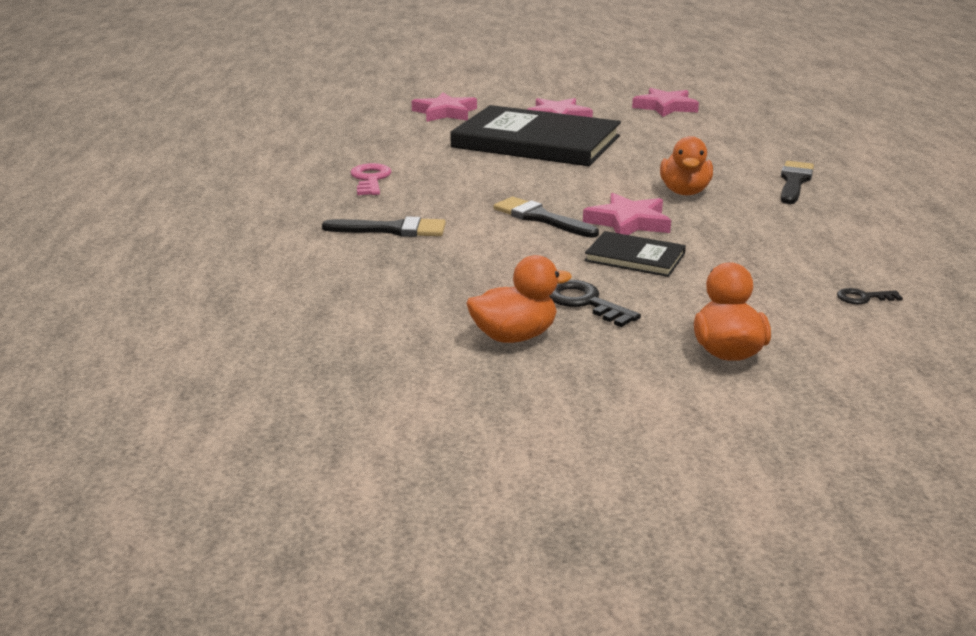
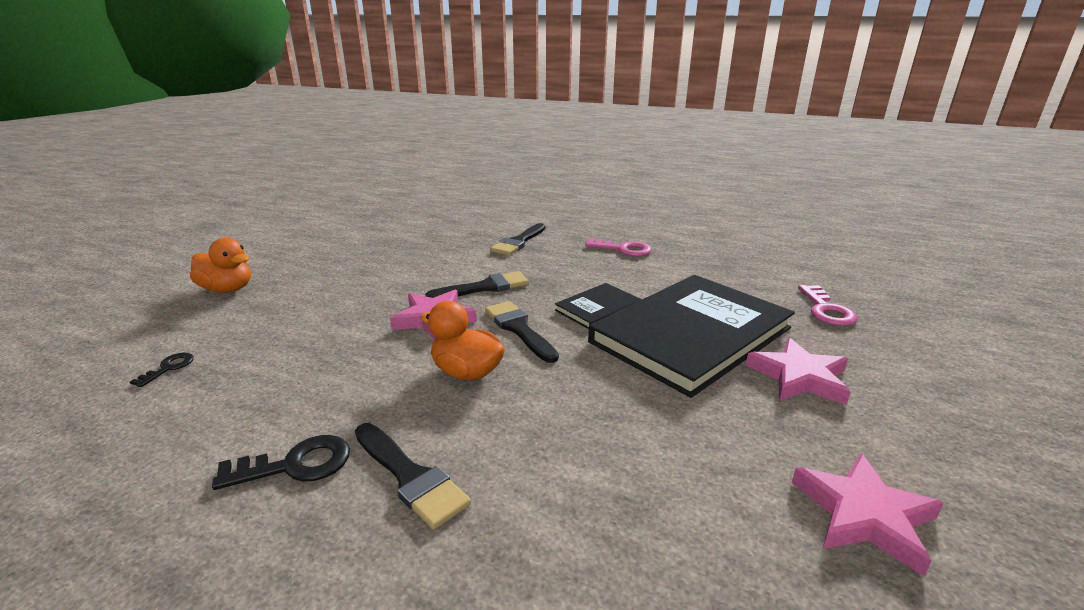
camera: 115 degrees right, 0 degrees up
(445, 112) = (826, 310): pink star -> pink key
(514, 336) = (342, 245): orange duck -> none
(585, 302) = (344, 269): black key -> black key (295, 465)
(601, 189) = (519, 329): none -> black brush
(635, 257) = (374, 301): black book -> black book (598, 308)

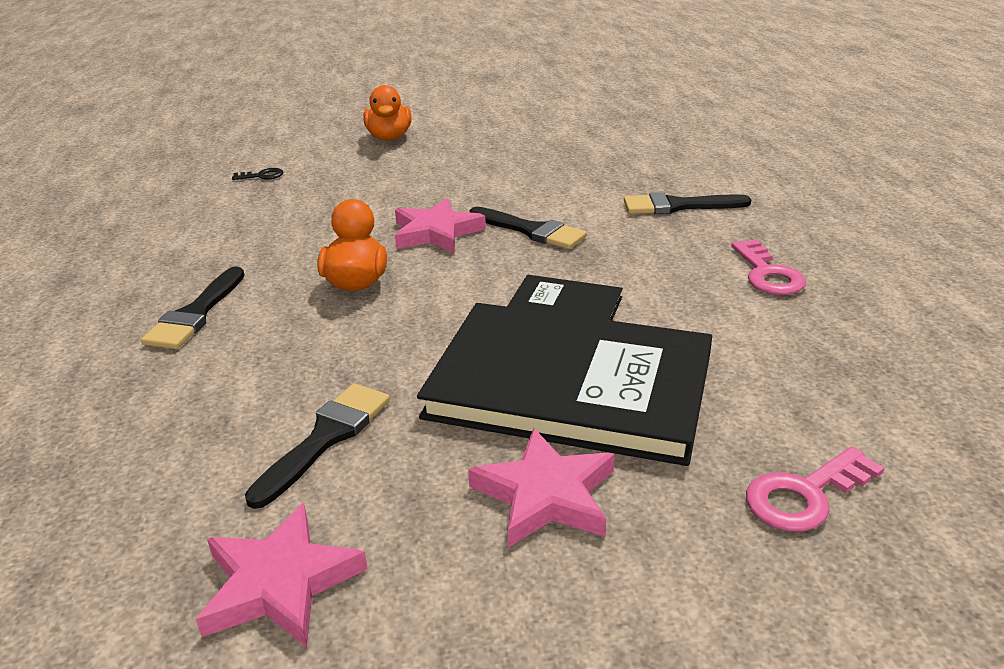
camera: 60 degrees right, 5 degrees up
(295, 465) = (184, 267): black key -> none
(519, 329) = (463, 279): black brush -> black brush (325, 438)

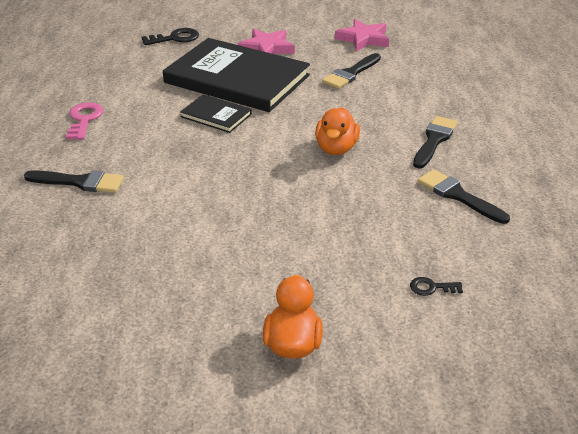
camera: 170 degrees left, 5 degrees up
(436, 232) = (274, 183): pink star -> none
(531, 230) = (204, 175): black brush -> black brush (458, 196)
(805, 495) = (175, 38): pink key -> black key

